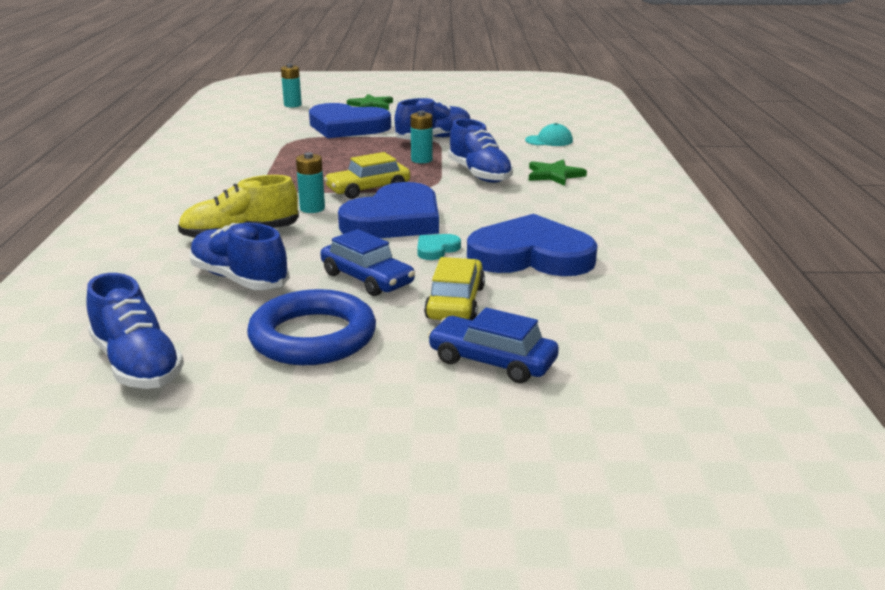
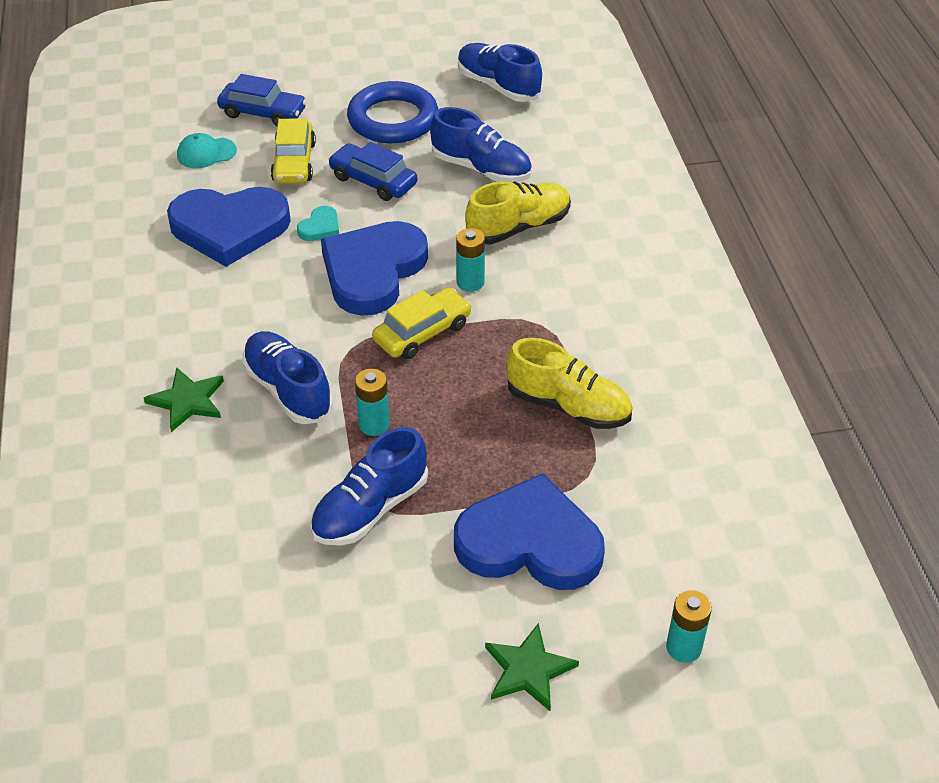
camera: 170 degrees right, 20 degrees up
(285, 158) = (568, 406): none -> yellow shoe
(549, 140) = (182, 525): turquoise cap -> turquoise cap (206, 153)

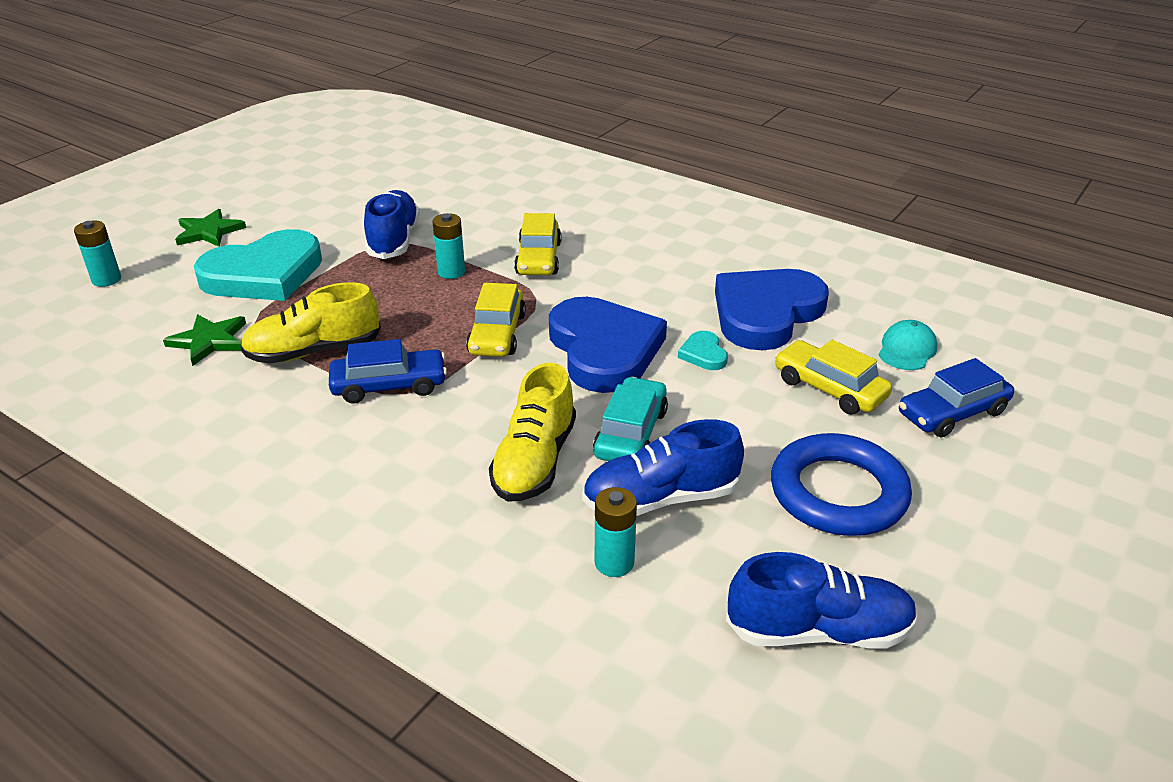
camera: 135 degrees right, 10 degrees down
(187, 401) = (591, 225): green star -> green star (209, 341)
(288, 390) = (538, 258): blue shoe -> yellow car
(373, 181) = (735, 417): blue car -> blue car (389, 386)
(443, 209) = (631, 433): none -> turquoise car
(470, 282) = (511, 388): turquoise battery -> turquoise battery (614, 562)
(530, 542) = (264, 274): blue heart -> turquoise heart

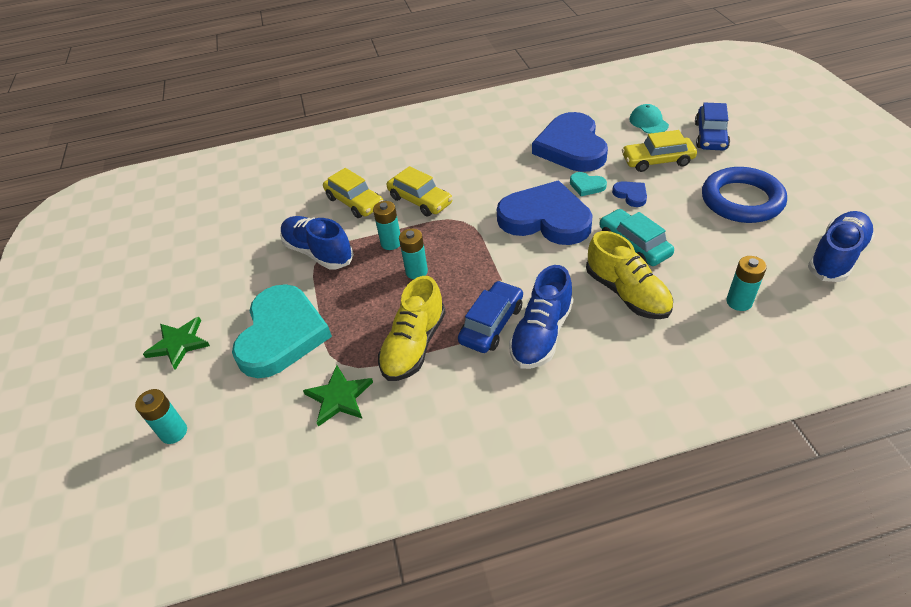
camera: 45 degrees left, 10 degrees up
(423, 306) = (416, 271): none -> turquoise battery
(497, 334) = (484, 253): yellow car -> yellow car (354, 202)
(661, 499) = (699, 261): blue shoe -> blue shoe (541, 334)
(728, 394) = (631, 195): none -> blue heart

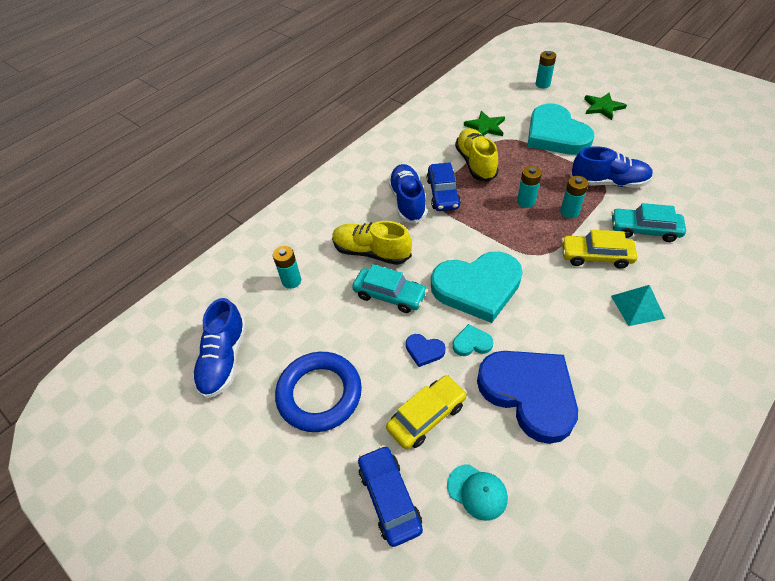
camera: 145 degrees right, 5 degrees up
(354, 202) = (644, 230): yellow car -> turquoise car
(438, 160) = (637, 307): none -> turquoise pyramid
(545, 219) = (477, 287): blue heart -> turquoise heart

